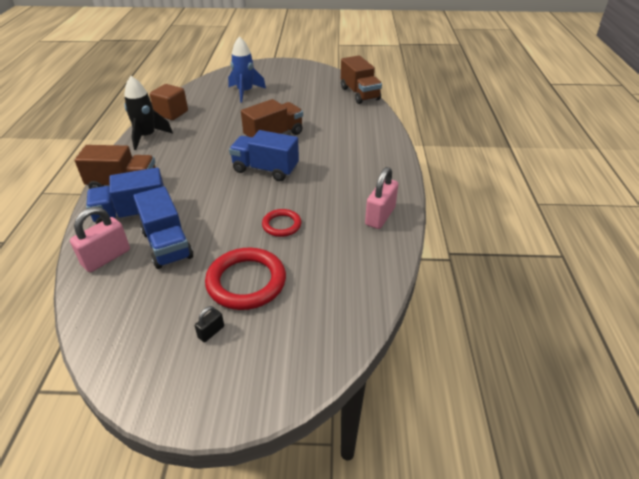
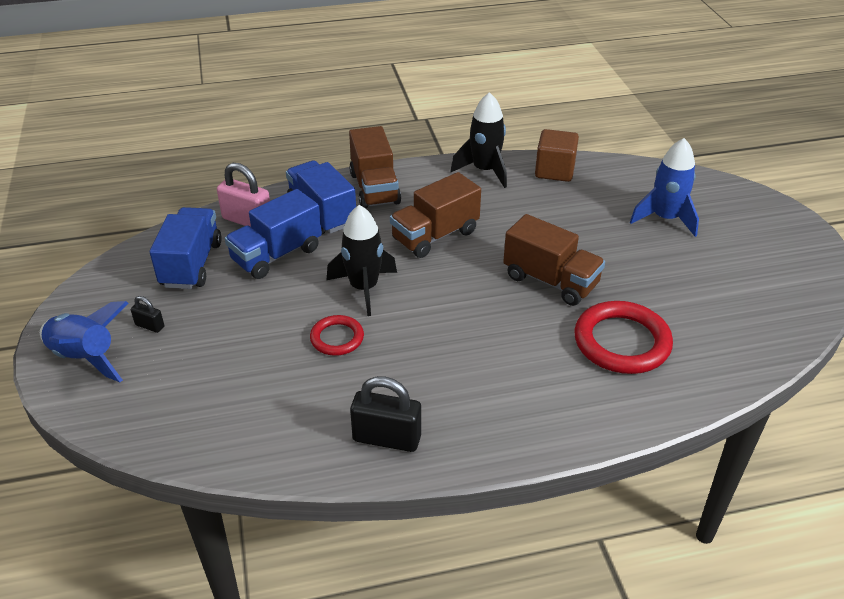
camera: 75 degrees right, 0 degrees up
(230, 383) = (85, 357): none -> blue rocket
(236, 206) = (364, 288): none -> black rocket
(246, 282) = (226, 332): red ring -> red ring (621, 342)
(265, 169) = (456, 293): blue truck -> blue truck (191, 264)
(359, 94) = (764, 355): brown truck -> brown truck (435, 236)
(380, 216) = (387, 438): pink padlock -> black padlock

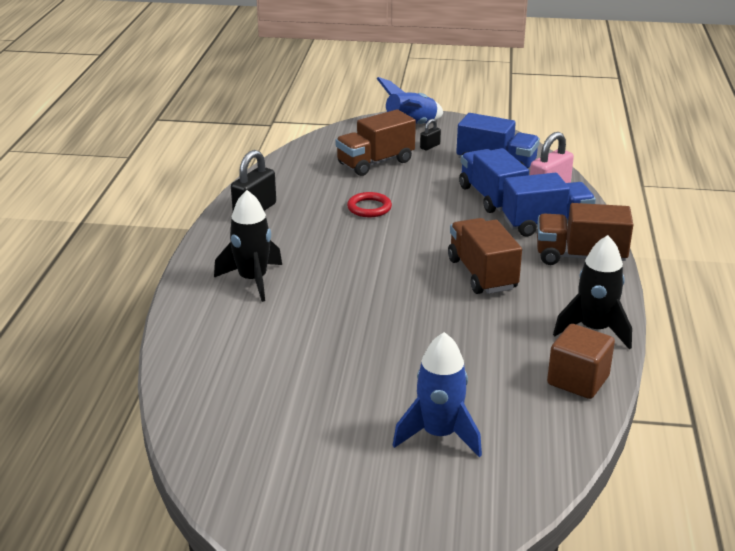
camera: 110 degrees right, 10 degrees down
(364, 288) = (423, 227): black rocket -> black rocket (253, 280)
(550, 281) = (375, 320): brown truck -> brown truck (375, 163)
(621, 342) = (267, 335): red ring -> none

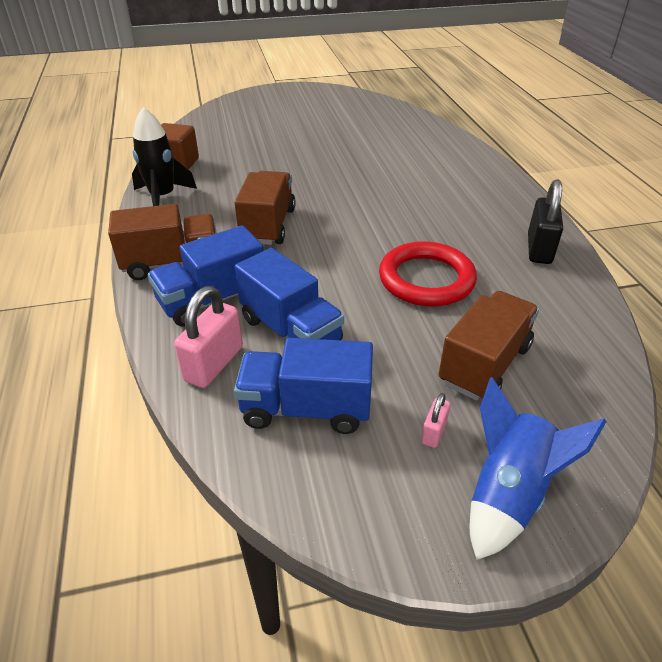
camera: 160 degrees right, 10 degrees up
(253, 280) = (457, 184): black rocket -> none
(369, 208) = (426, 279): red ring -> red ring, size x1.79
(430, 146) = (433, 432): black padlock -> pink padlock
(439, 435) = (261, 127): blue rocket -> none
(482, 274) = (268, 225): brown truck -> brown truck turned 135 degrees counterclockwise

